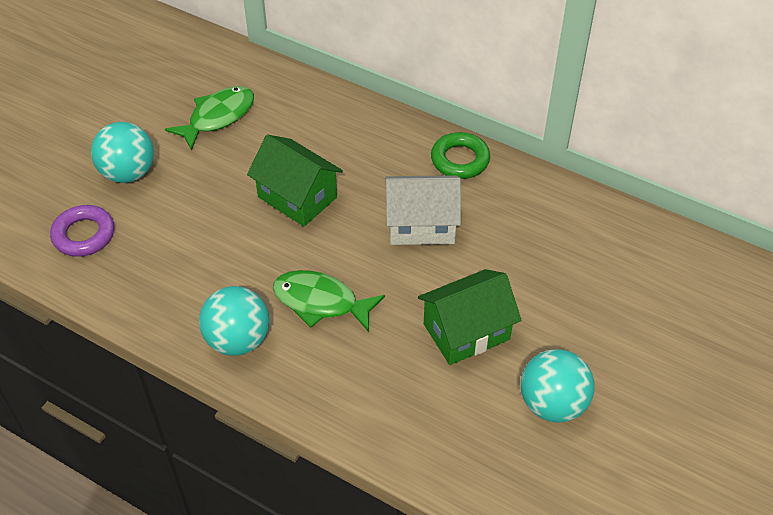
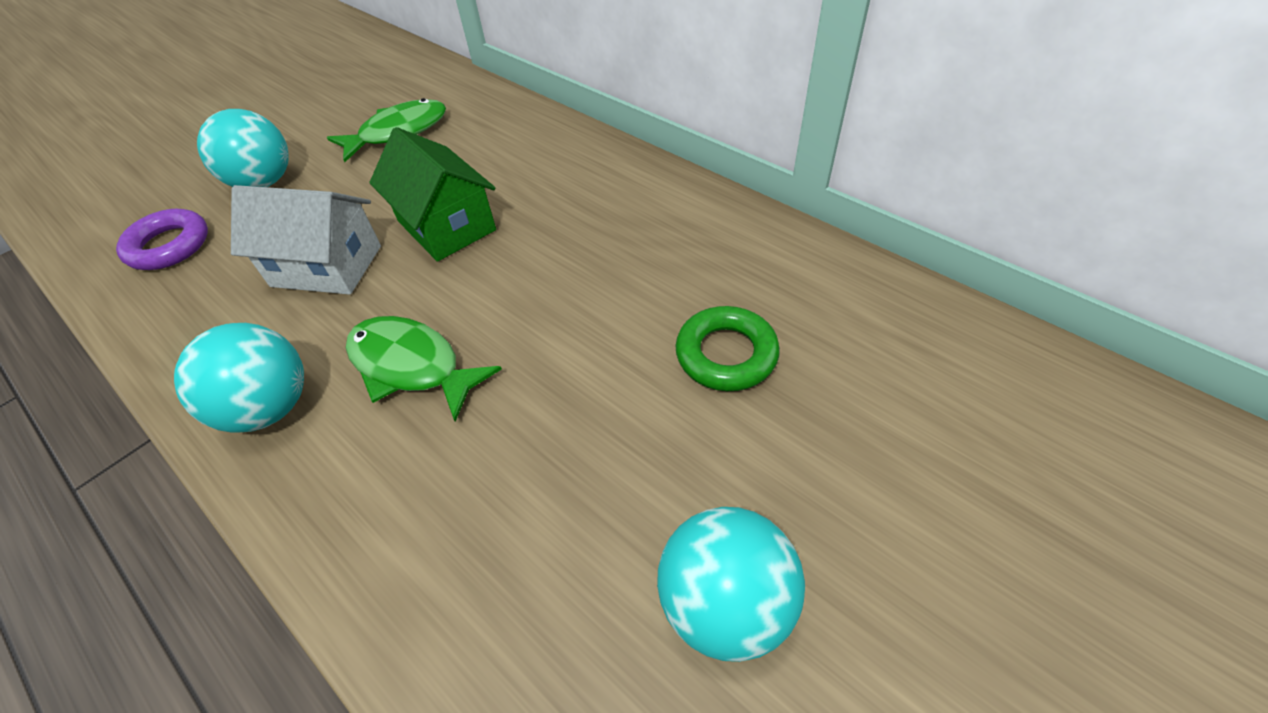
camera: 15 degrees right, 0 degrees up
(421, 225) = (595, 274): white house -> white house (327, 266)
(460, 160) = (675, 198): green ring -> green ring (726, 354)
(466, 332) = (610, 442): green house -> none

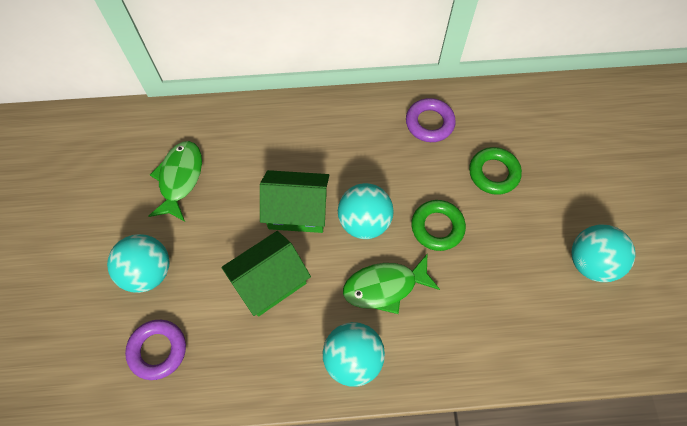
camera: 50 degrees left, 15 degrees up
(327, 266) = (270, 281): white house -> green house
(492, 284) = (364, 222): none -> turquoise ball
(562, 356) = (437, 227): none -> green ring
(714, 243) = (429, 123): none -> purple ring

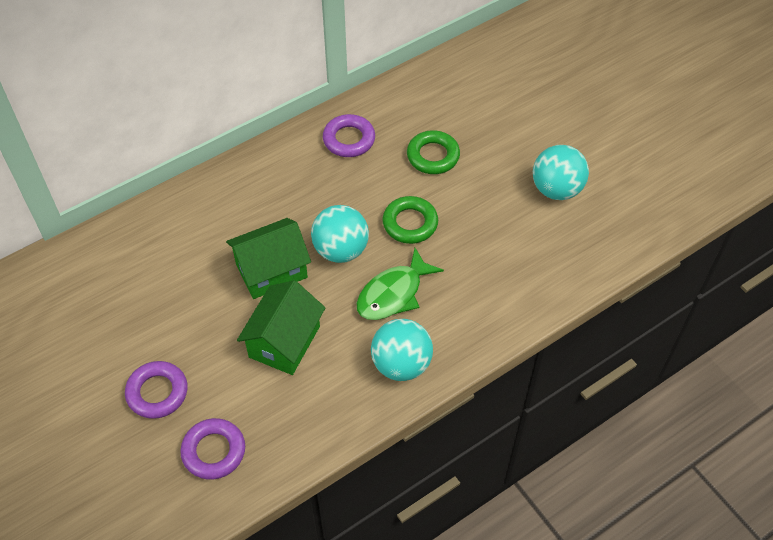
camera: 30 degrees left, 10 degrees down
(148, 272) = (157, 392): turquoise ball -> purple ring
(180, 179) = (133, 298): green fish -> none

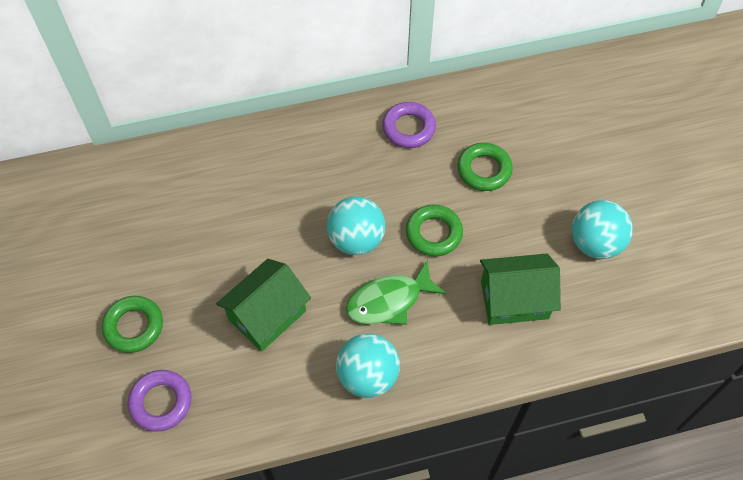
camera: 20 degrees right, 5 degrees up
(157, 392) = (134, 326): purple ring -> green ring
(271, 271) = (283, 240): green house -> green house (514, 300)

